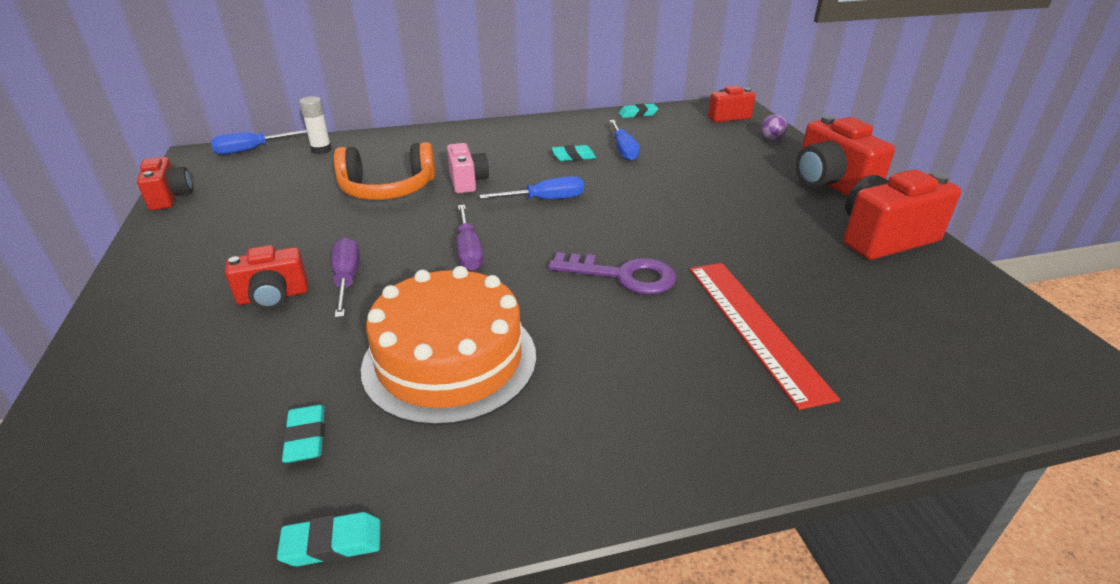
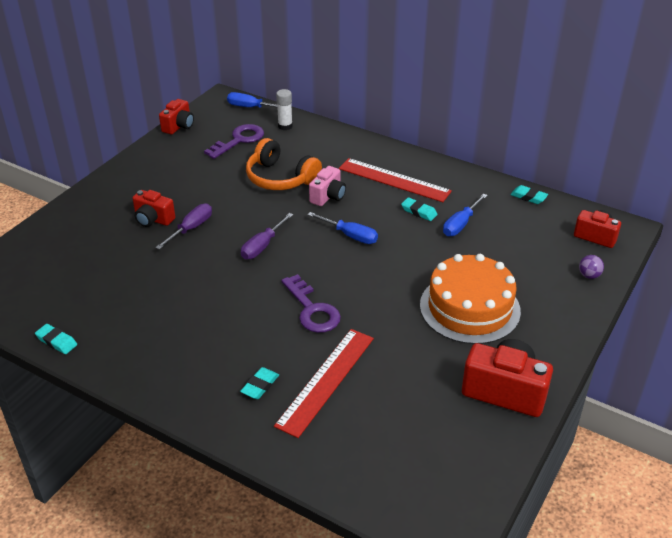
camera: 45 degrees right, 5 degrees up
(280, 179) = (239, 140): none -> purple key
(306, 438) = (91, 296): turquoise eraser -> turquoise eraser (260, 386)
(450, 360) = (177, 299): orange cake -> orange cake (469, 308)
(509, 146) = (394, 180): none -> red ruler
(830, 184) = (554, 335): red camera -> none

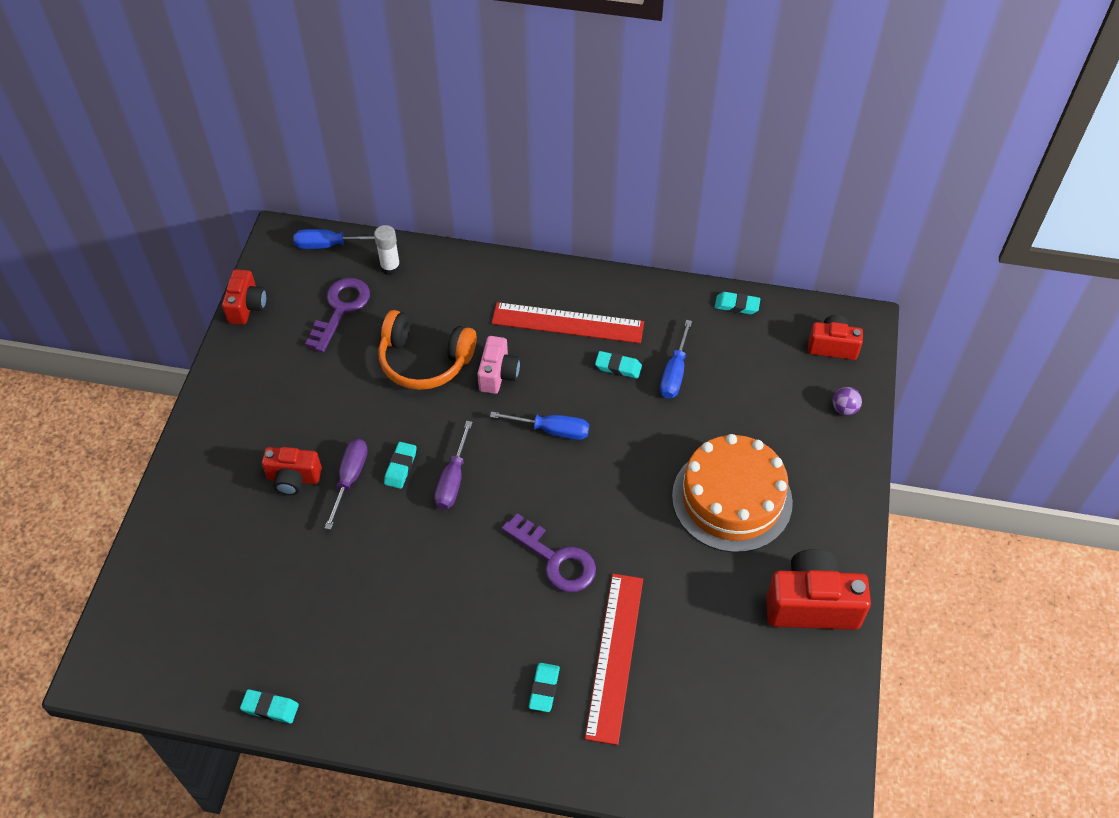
camera: 20 degrees left, 15 degrees up
(230, 230) = (400, 467): none -> turquoise eraser

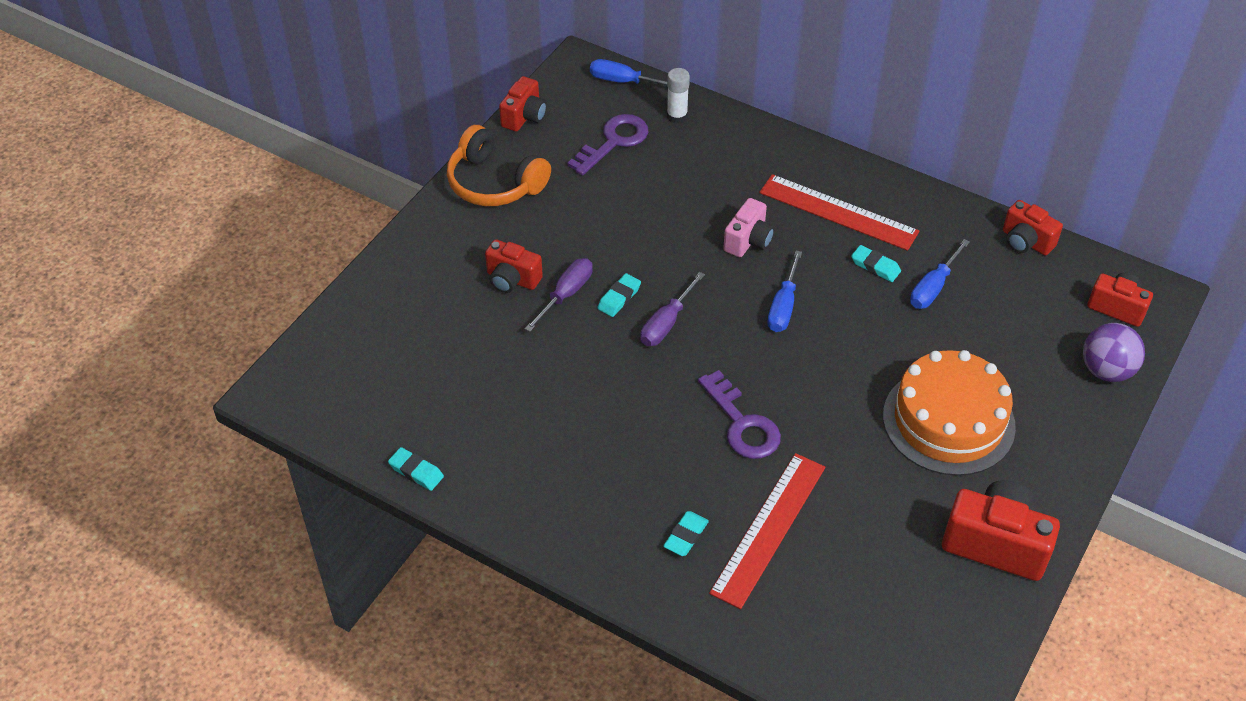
camera: 20 degrees right, 5 degrees down
(424, 361) = (679, 209): orange headphones -> orange headphones (494, 183)
(551, 430) = (783, 306): blue screwdriver -> blue screwdriver turned 75 degrees clockwise
(736, 305) = (1026, 242): turquoise eraser -> red camera
(844, 409) = (1106, 370): purple ball -> purple ball, size x1.84

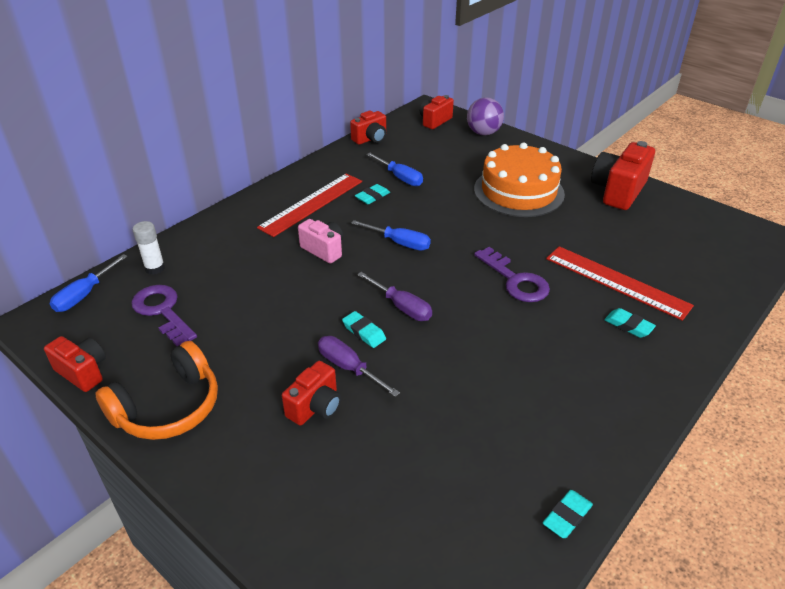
camera: 80 degrees left, 10 degrees down
(742, 424) = (515, 280): purple key -> purple key turned 75 degrees clockwise

